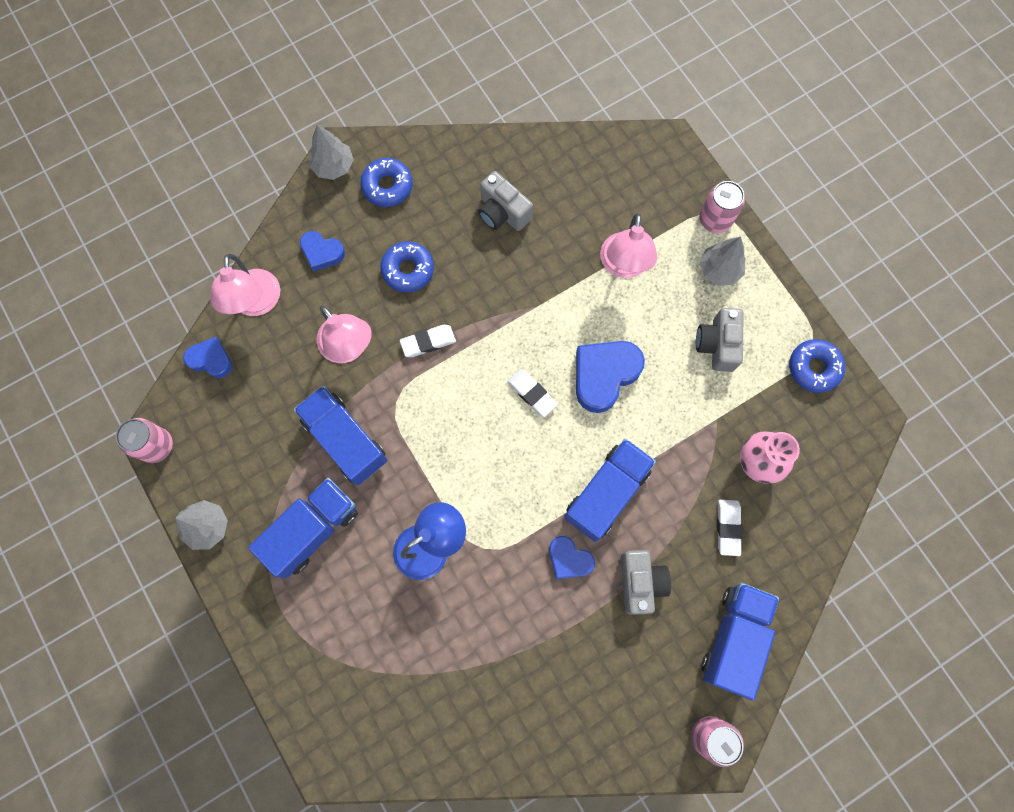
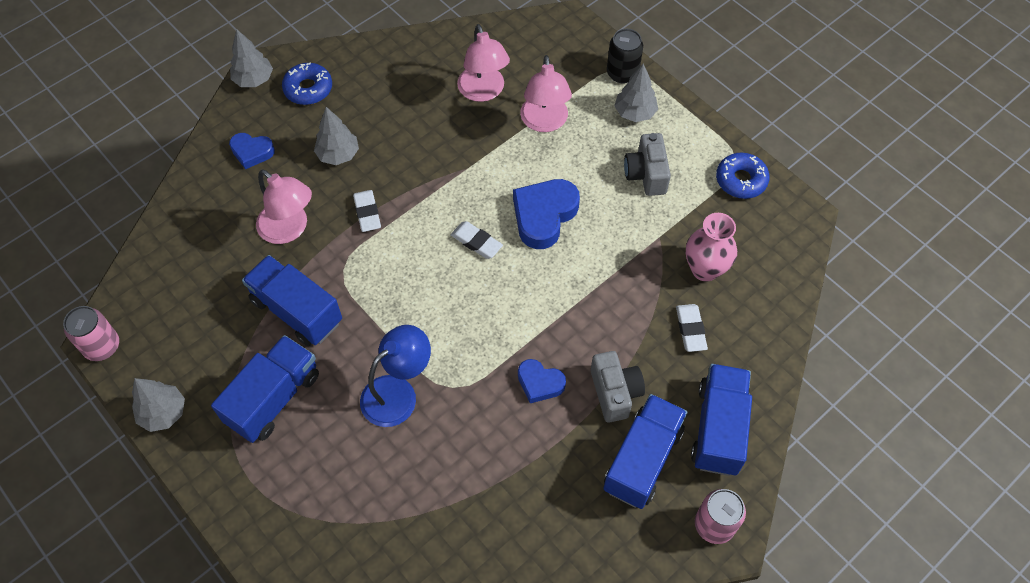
camera: 10 degrees left, 15 degrees down
(211, 360) = (151, 260): blue heart -> none
(256, 303) = (191, 205): pink lamp -> pink lamp (483, 92)
(408, 270) = (338, 155): blue donut -> grey tree
(428, 342) = (367, 213): white eraser -> white eraser turned 75 degrees counterclockwise
(502, 212) = (422, 95): grey camera -> none
(607, 493) = (566, 318): blue truck -> blue truck (642, 460)
(715, 219) = (622, 73): pink can -> black can

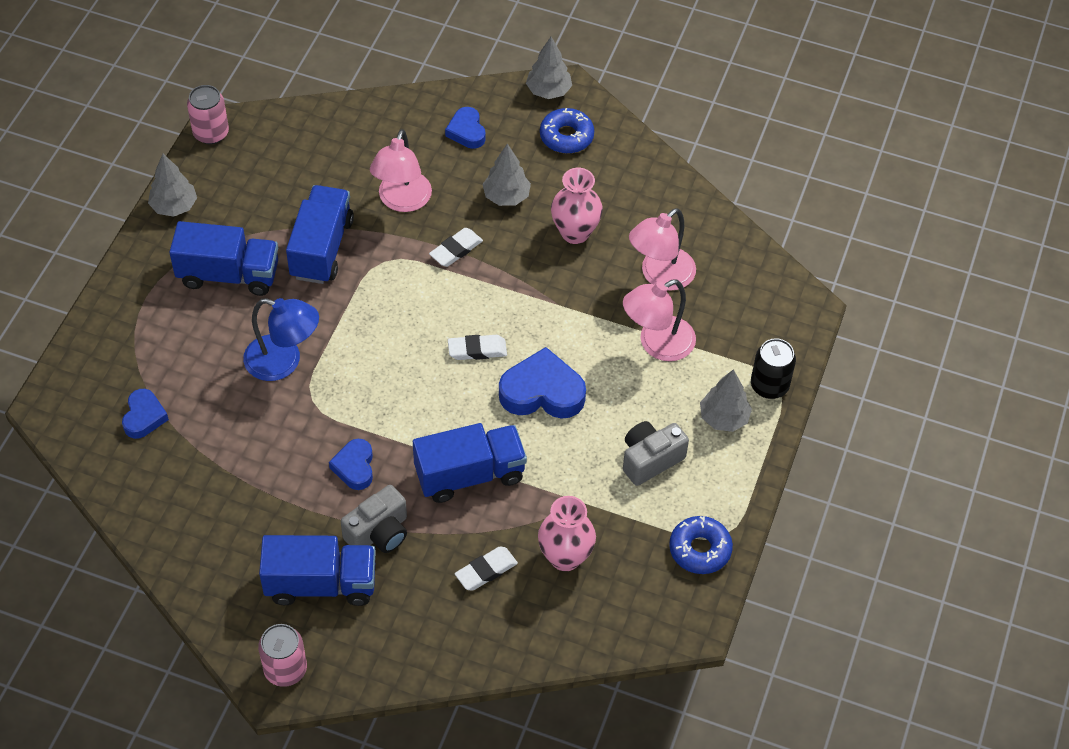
camera: 60 degrees right, 5 degrees down
(386, 538) = (144, 417): none -> blue heart
(406, 126) = (575, 233): none -> pink vase
(476, 242) = (477, 350): white eraser -> white eraser turned 75 degrees clockwise
(718, 428) = (389, 636): blue truck -> blue truck (470, 474)

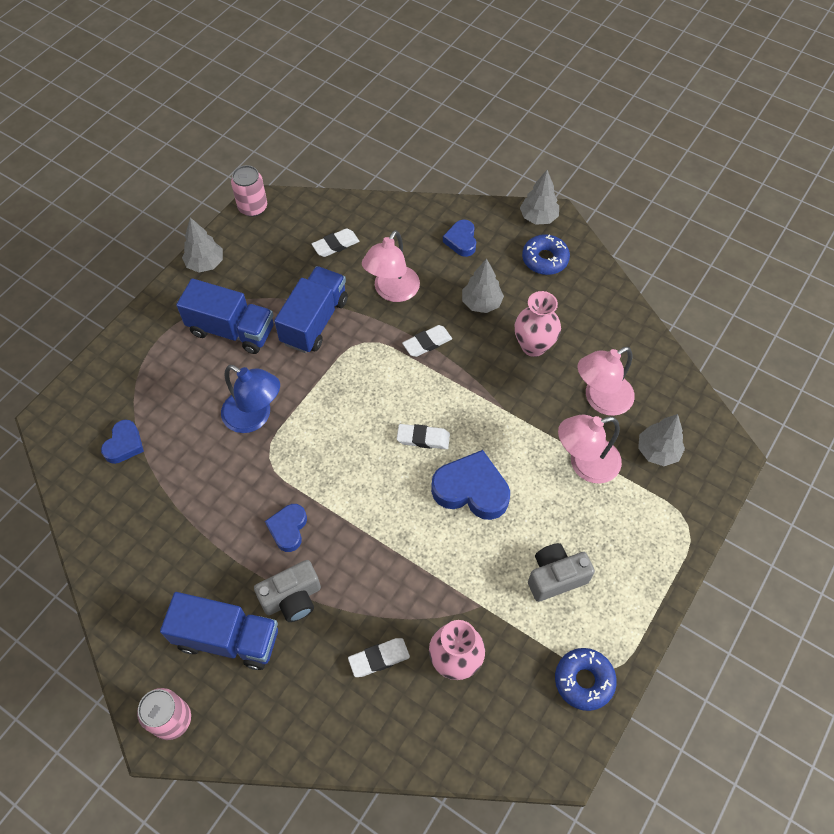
camera: 15 degrees right, 5 degrees up
(322, 160) = (335, 245): none -> white eraser
(470, 474) = (388, 557): blue truck -> none
(724, 418) = (632, 549): grey tree -> grey tree (657, 451)
(769, 385) = (681, 525): black can -> none

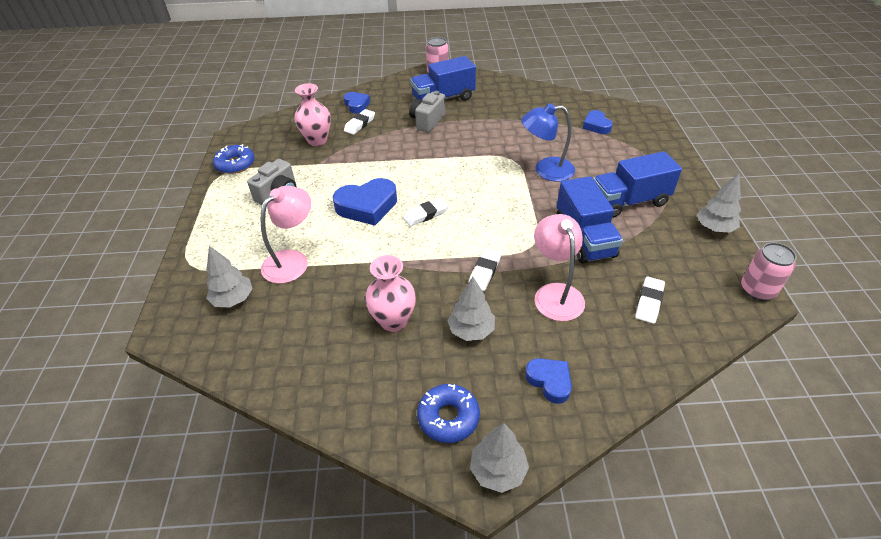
camera: 145 degrees right, 15 degrees down
(288, 529) = (461, 140): blue heart -> blue heart (356, 105)
(600, 400) = (304, 311): pink lamp -> none

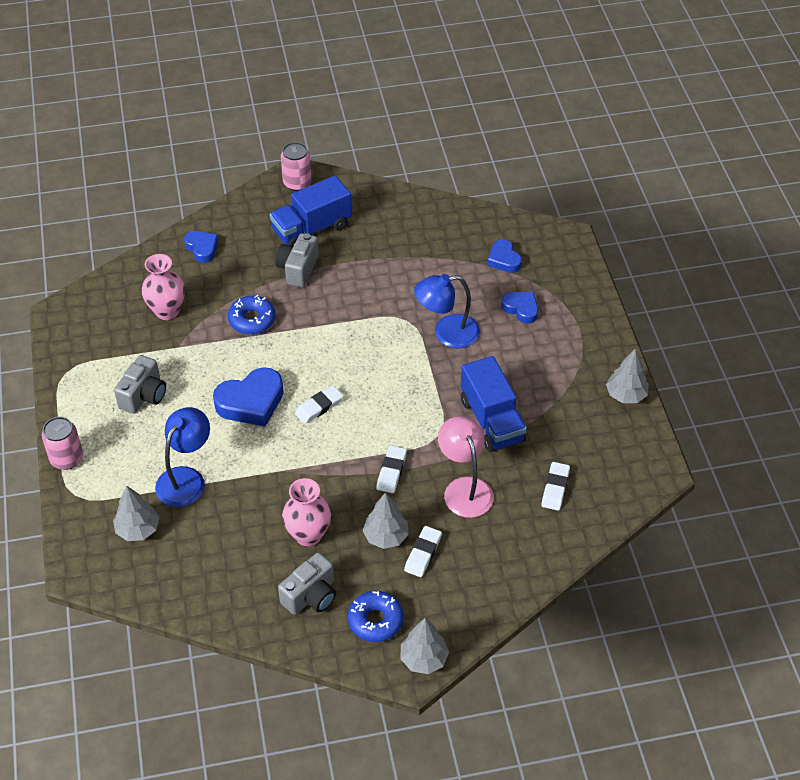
camera: 10 degrees left, 5 degrees up
(235, 164) = (77, 357): blue donut -> blue donut (252, 320)
(292, 260) = (186, 478): pink lamp -> blue lamp
(360, 124) = (214, 281): white eraser -> white eraser (423, 553)
(384, 382) = (311, 596): none -> grey camera
(549, 381) = (463, 578): blue heart -> blue heart (521, 309)
(629, 201) = (539, 369): blue truck -> none
(757, 290) = (659, 464): pink can -> pink can (67, 459)

